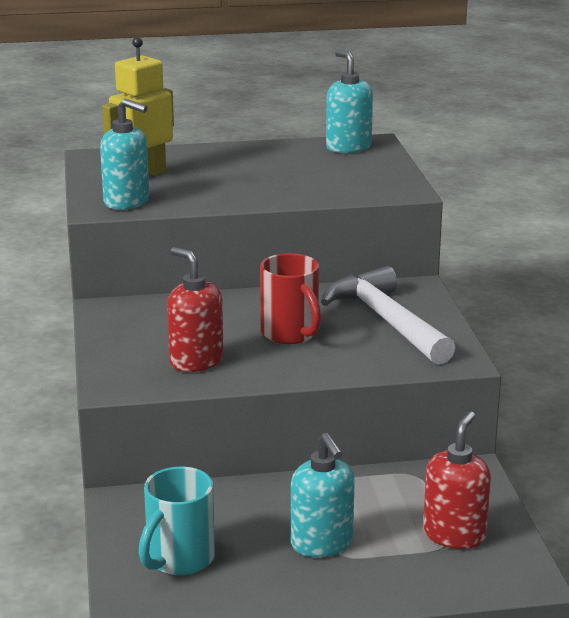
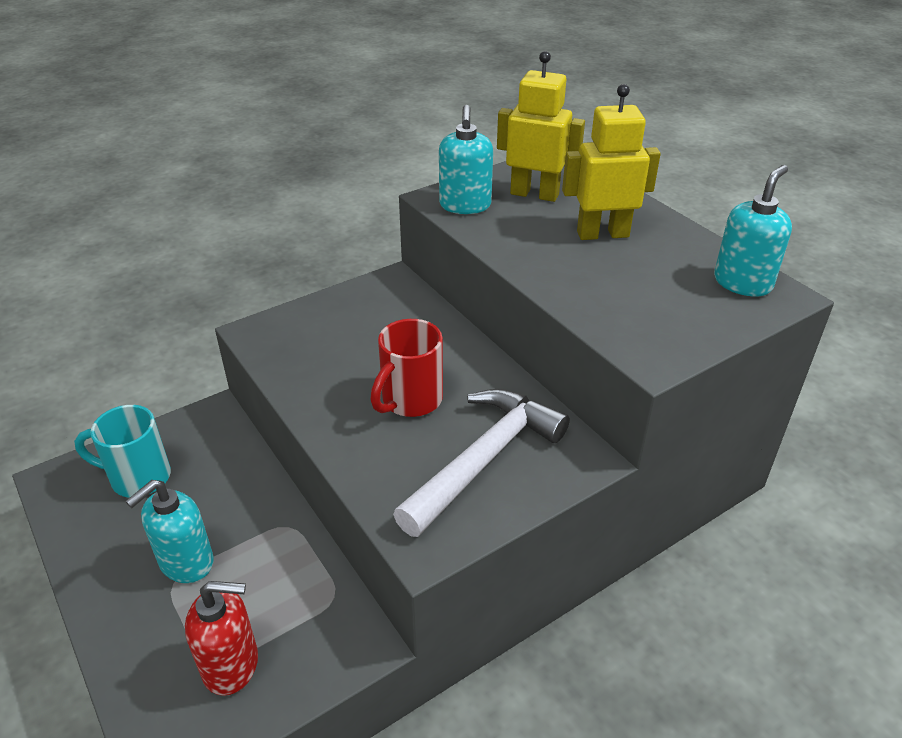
camera: 65 degrees right, 15 degrees up
(196, 361) = (322, 360): red soap dispenser -> none
(235, 168) = (602, 234): none -> yellow robot

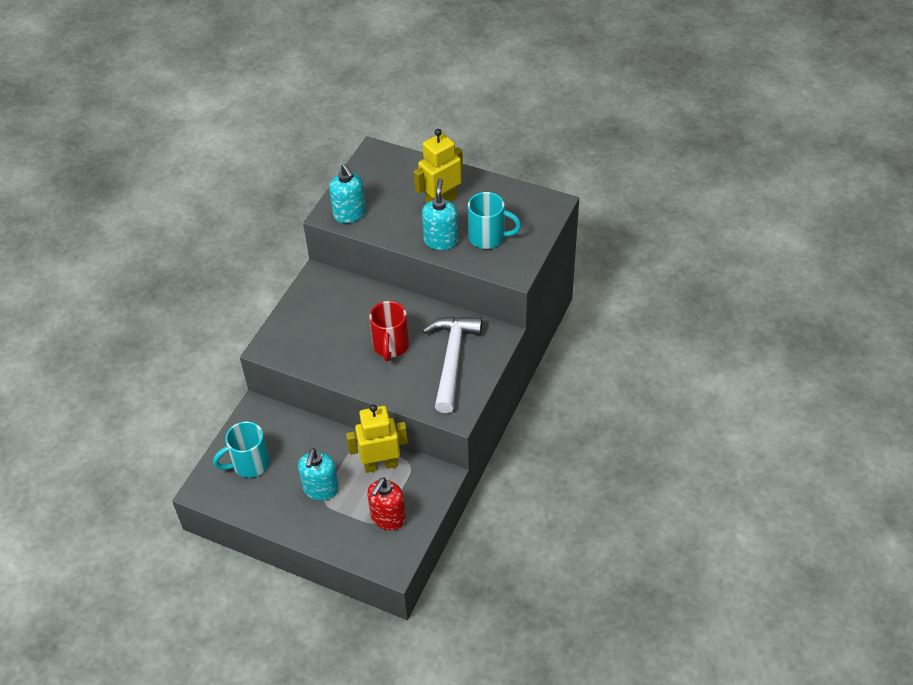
camera: 30 degrees left, 10 degrees up
(231, 665) = (388, 518): red soap dispenser -> red soap dispenser turned 150 degrees clockwise
(534, 194) = (383, 187): yellow robot -> yellow robot (380, 464)
(642, 298) = (488, 237): none -> turquoise mug
(742, 283) = (531, 204): turquoise soap dispenser -> turquoise soap dispenser (441, 240)

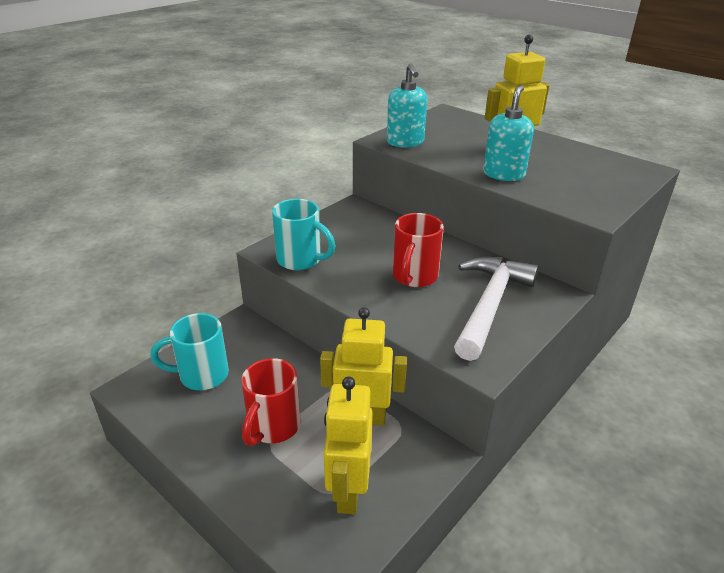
camera: 15 degrees right, 15 degrees down
(321, 489) = (273, 427): turquoise soap dispenser -> red mug
(388, 518) = (348, 491): red soap dispenser -> yellow robot
(488, 237) = (563, 181): turquoise mug -> turquoise mug (301, 260)

